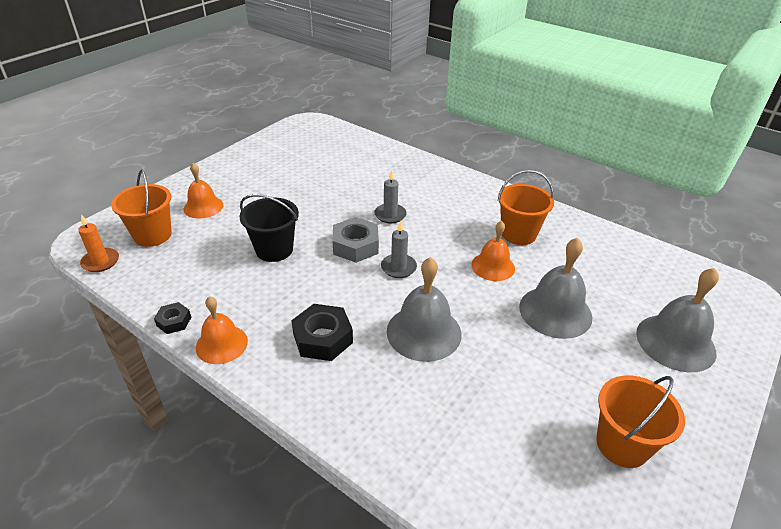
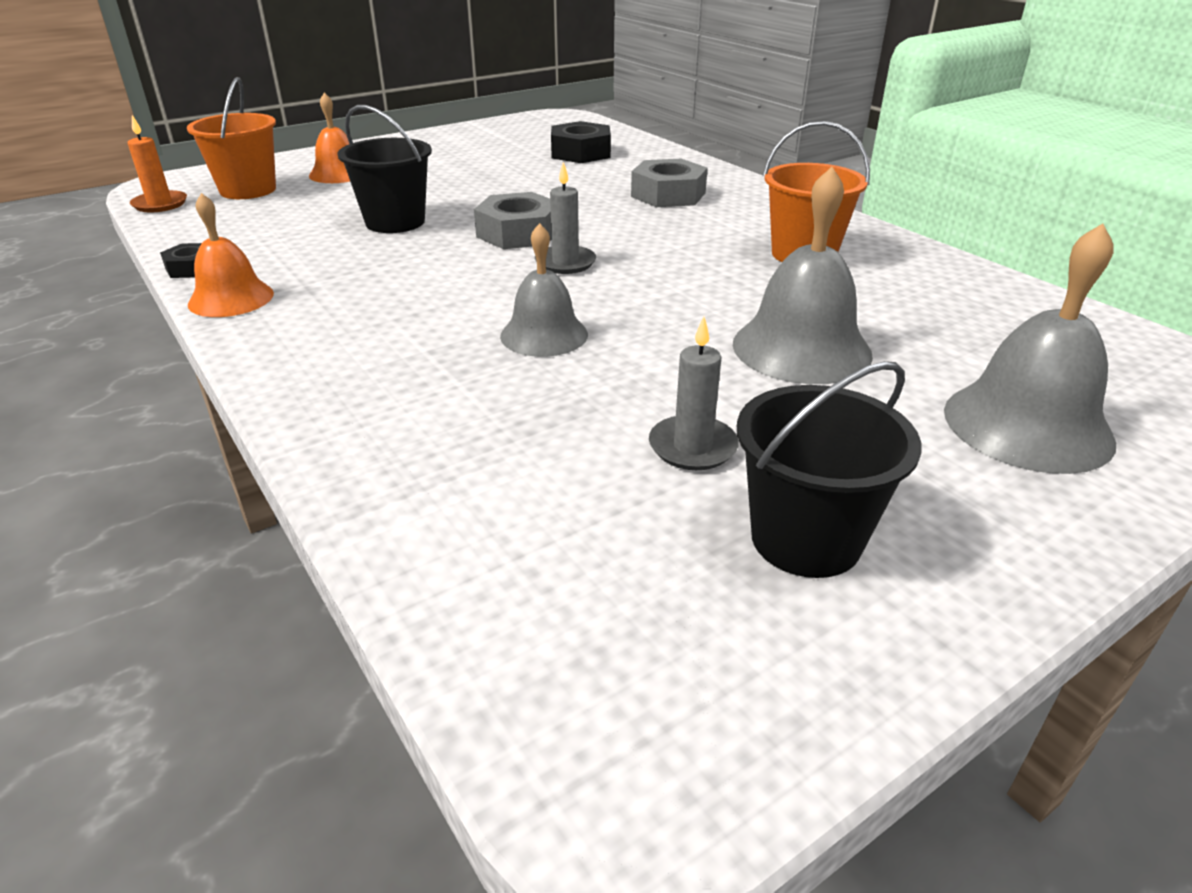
camera: 20 degrees right, 5 degrees down
(322, 338) = (379, 316): black nut -> black nut (580, 153)
(390, 215) = (601, 210): grey candle -> grey candle (692, 447)
(419, 193) = (668, 194): none -> grey nut
(424, 332) = (544, 335): grey bell -> grey bell, size x0.66
(493, 266) = (727, 282): orange bell -> none
(622, 444) = (806, 539): orange bucket -> black bucket

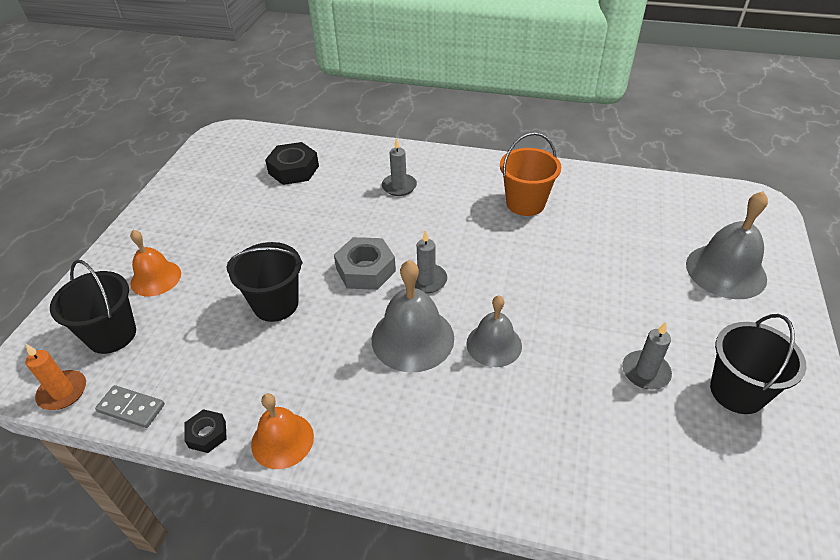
camera: 40 degrees left, 10 degrees up
(179, 231) = (131, 408): none -> grey domino
(248, 190) = (112, 335): orange bucket -> black bucket
(668, 194) = (399, 186): grey nut -> grey candle
(801, 348) = (606, 276): grey bell -> grey bell (412, 338)

